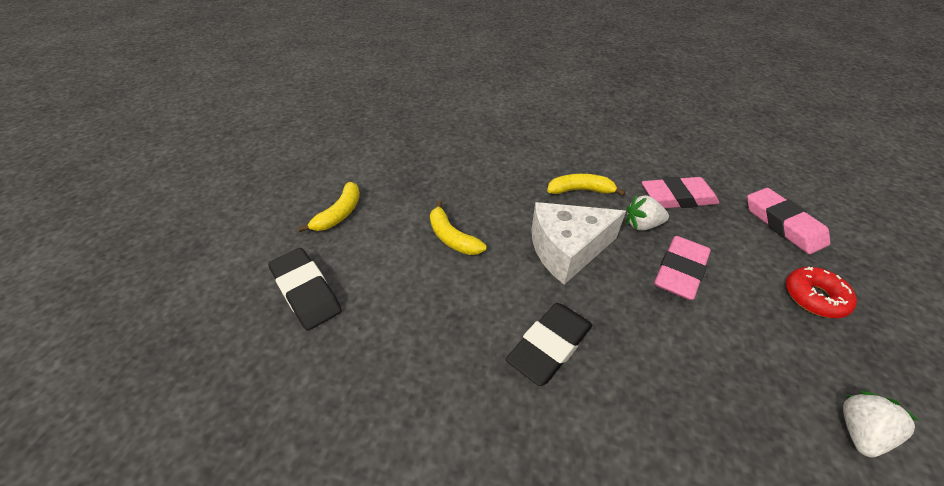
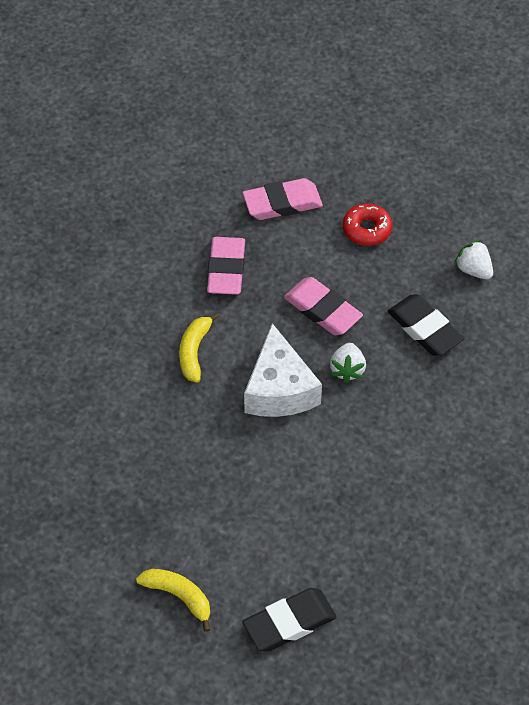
camera: 80 degrees left, 10 degrees up
(452, 237) = (241, 487): yellow banana -> none
(549, 346) = (381, 432): black eraser -> black eraser (424, 329)
(642, 225) = (259, 315): white strawberry -> white strawberry (347, 369)

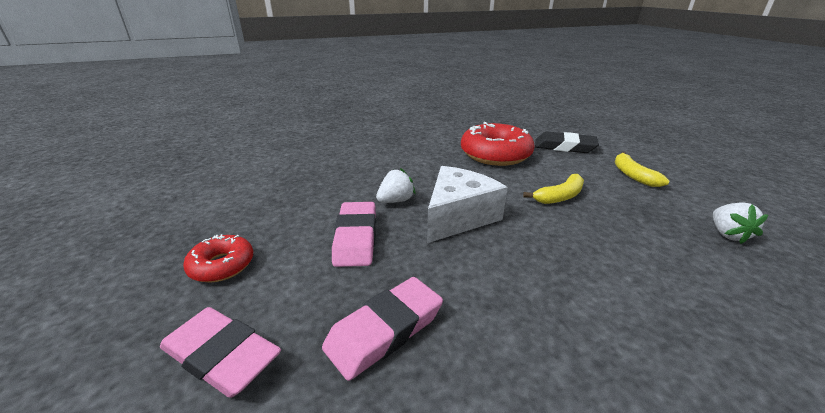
camera: 135 degrees left, 25 degrees down
(194, 351) = (506, 279): yellow banana -> yellow banana (559, 196)
(347, 532) = (495, 154): none -> red donut
(424, 329) = (316, 191): black eraser -> none
(473, 270) = (231, 197): white strawberry -> white strawberry (727, 234)

